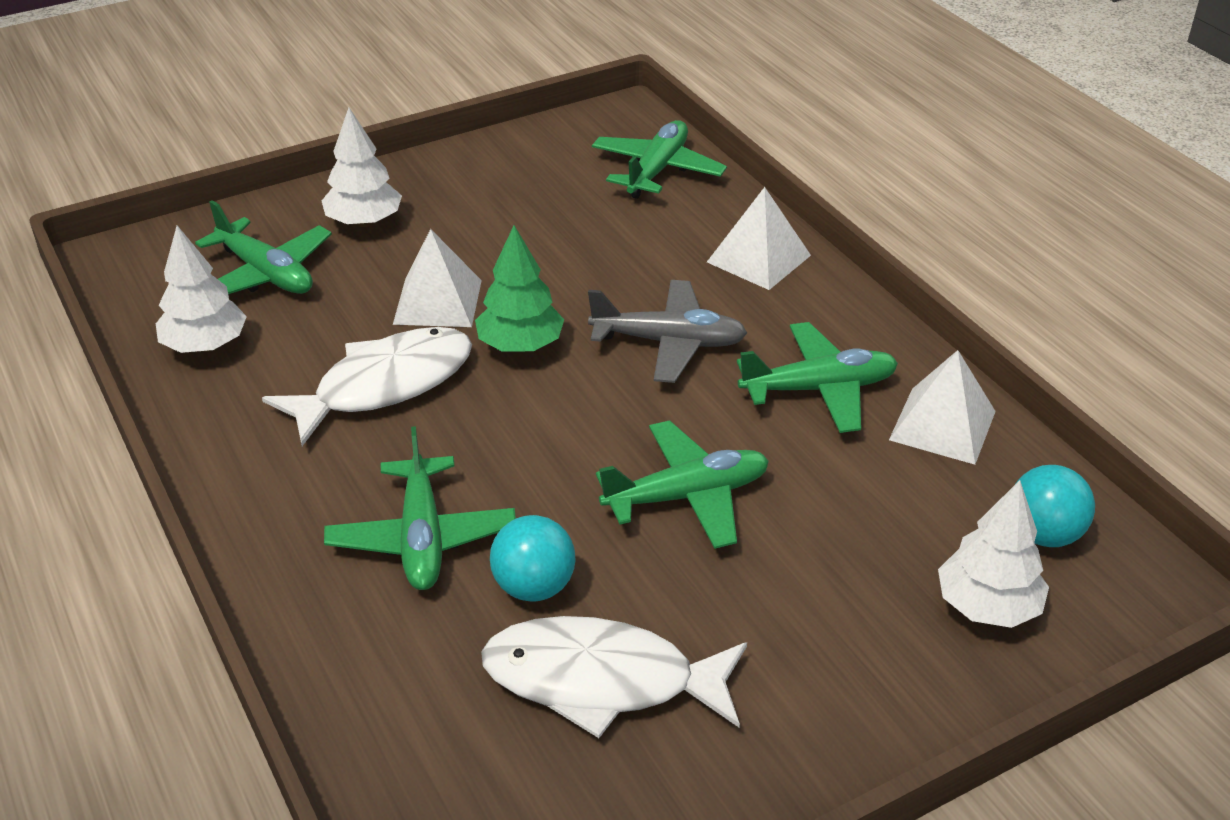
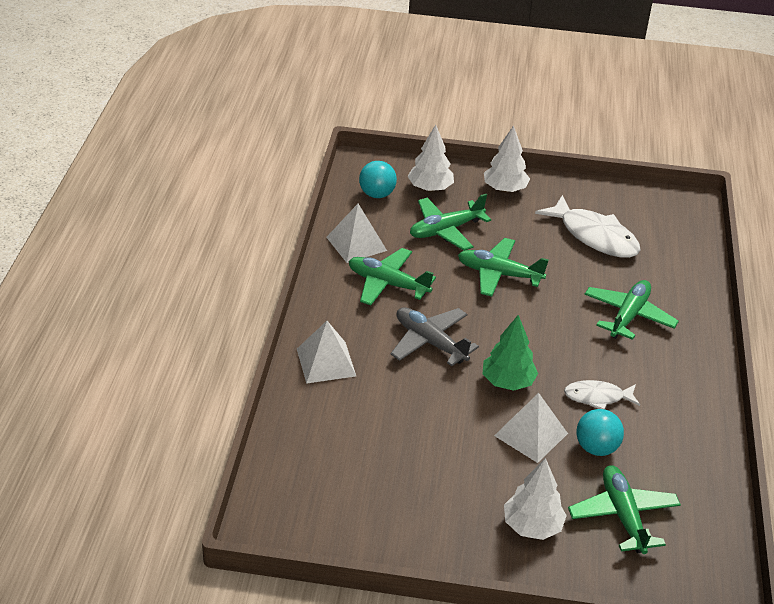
camera: 145 degrees left, 0 degrees up
(205, 345) = (686, 478): white tree -> white tree (505, 189)
(385, 385) = (597, 397): white fish -> white fish, size x0.57
(534, 587) = (594, 275): turquoise ball -> turquoise ball (596, 448)
(657, 170) = (304, 458): green plane -> green plane (446, 230)

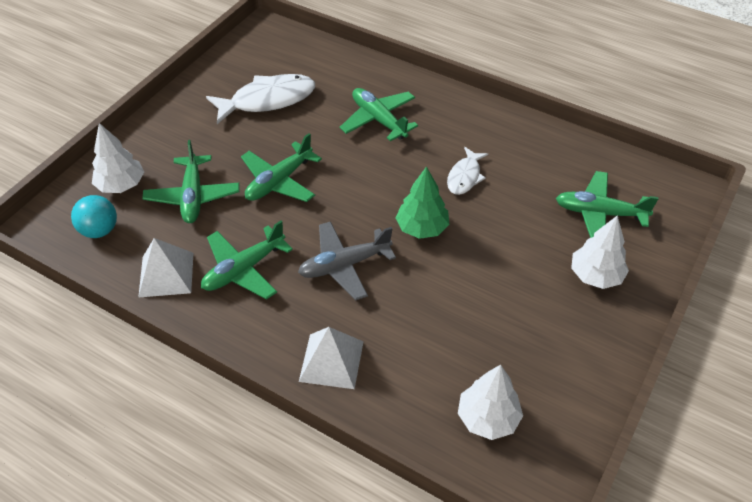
camera: 65 degrees left, 10 degrees up
(505, 189) = (163, 132): white tree -> white tree (487, 418)
(531, 434) = (491, 236): white pyramid -> none
(596, 448) = (522, 200): turquoise ball -> none

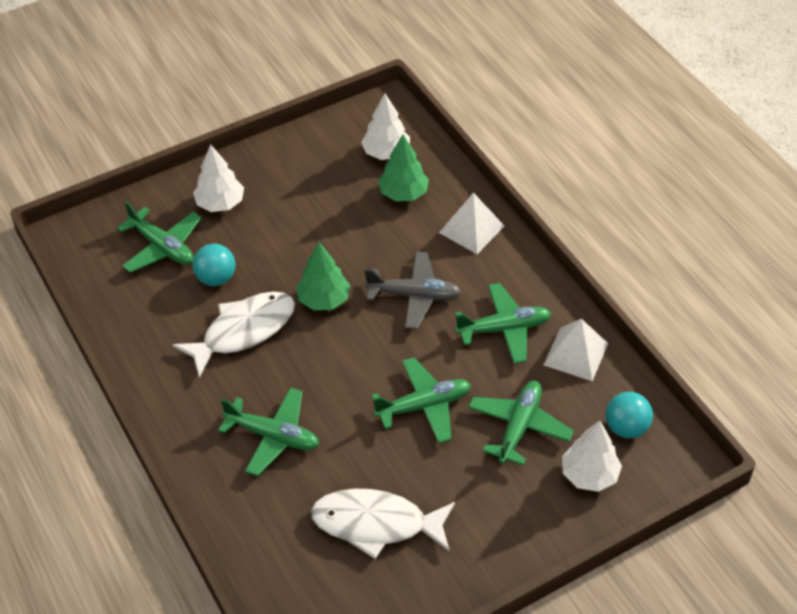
camera: 150 degrees left, 0 degrees up
(379, 120) = (273, 436): green plane -> green plane turned 60 degrees counterclockwise
(430, 371) = (403, 193): none -> green tree
(465, 177) = (243, 331): white fish -> white fish, size x1.75
(527, 207) = (216, 278): none -> turquoise ball

